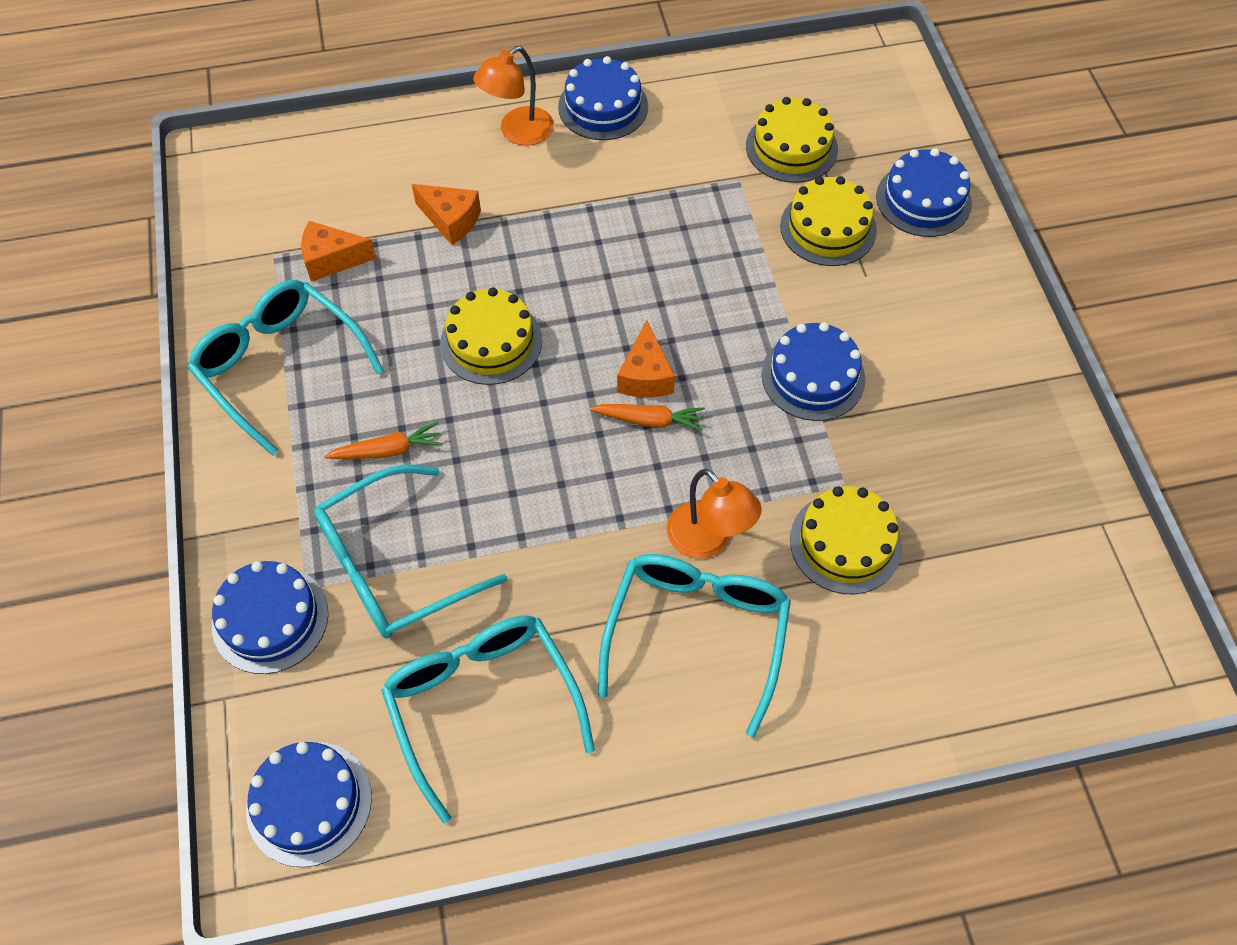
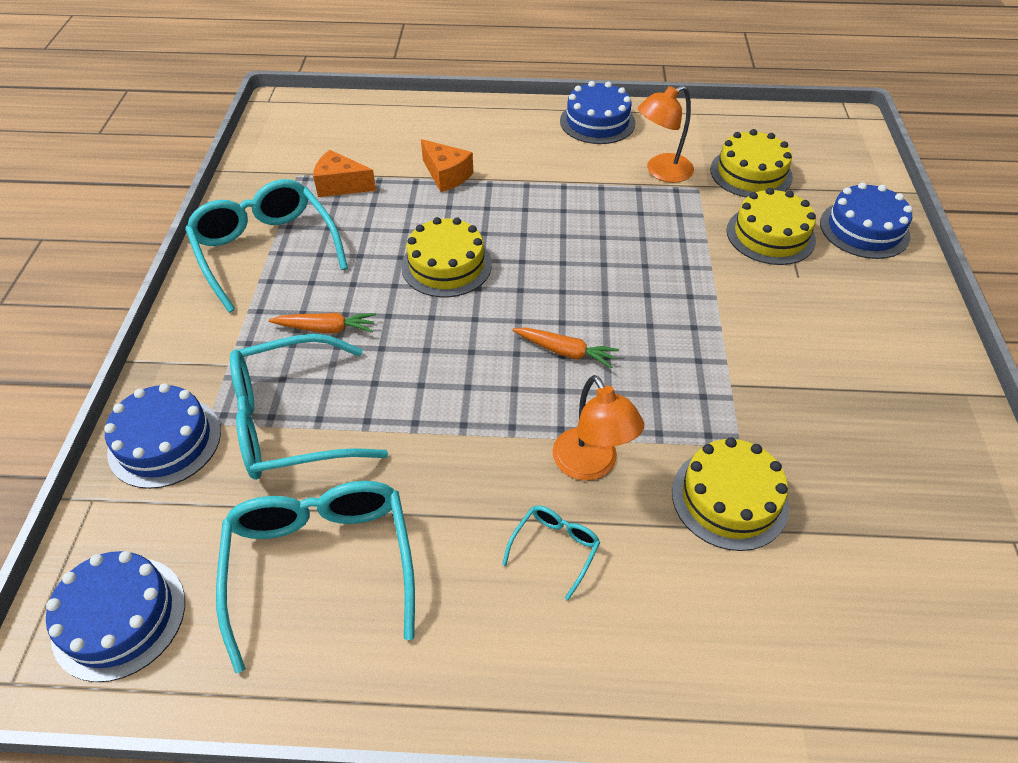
camera: 15 degrees right, 10 degrees down
(518, 132) = (522, 128): orange lamp -> orange lamp (661, 172)
(645, 376) = (573, 316): orange cheese -> none
(697, 632) = (555, 548): turquoise glasses -> turquoise glasses, size x0.46
(813, 376) = (730, 346): blue cake -> none

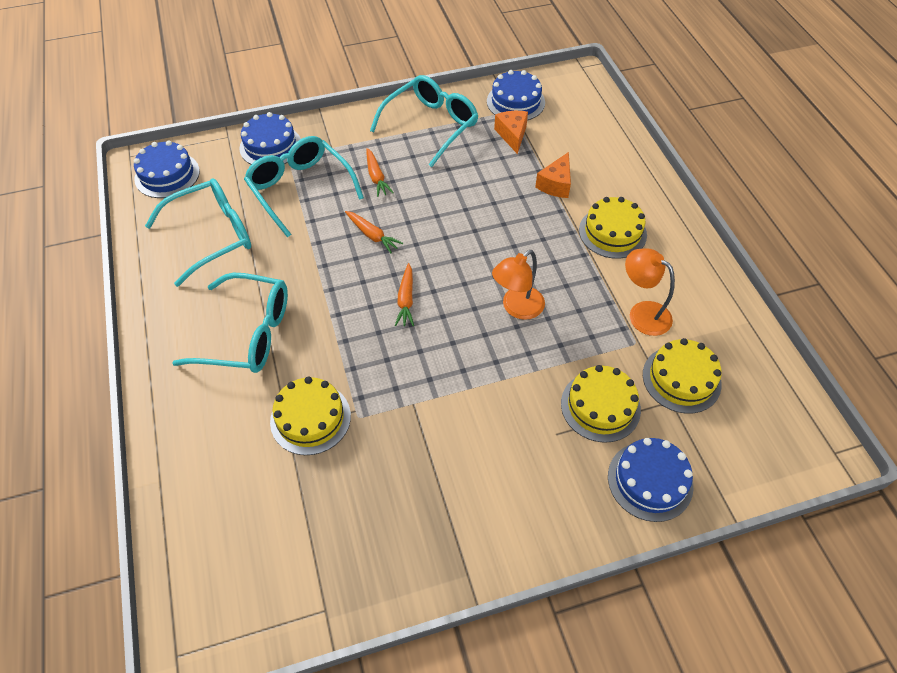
camera: 70 degrees right, 5 degrees up
(435, 359) = (372, 235): none -> orange carrot
(446, 265) = (460, 214): yellow cake -> yellow cake (612, 232)
(555, 548) = (248, 334): turquoise glasses -> turquoise glasses, size x2.20
(591, 465) = (314, 337): orange lamp -> orange lamp (517, 308)
(597, 122) = (685, 255): blue cake -> blue cake (515, 102)

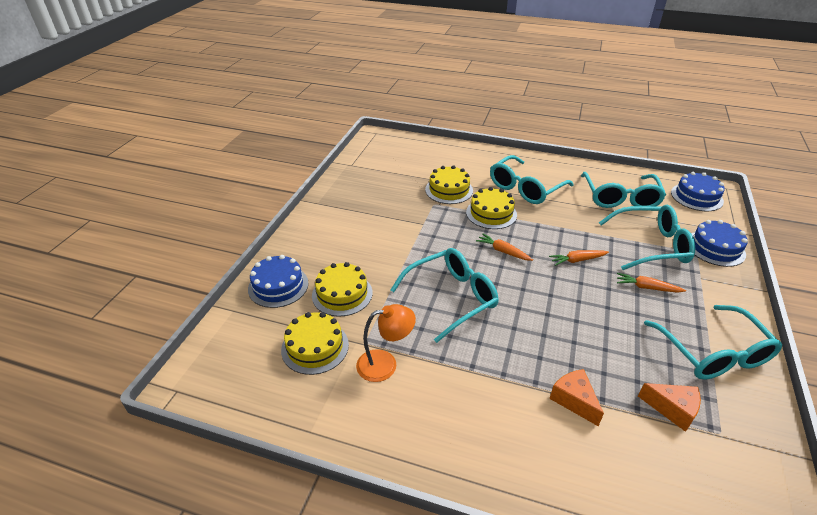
camera: 125 degrees right, 15 degrees down
(515, 102) = (739, 448): blue cake -> none
(517, 308) = (452, 297): orange lamp -> turquoise glasses
(612, 232) = (482, 403): yellow cake -> yellow cake (491, 213)

